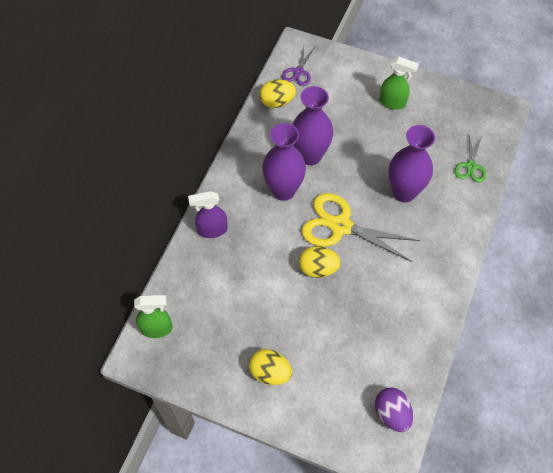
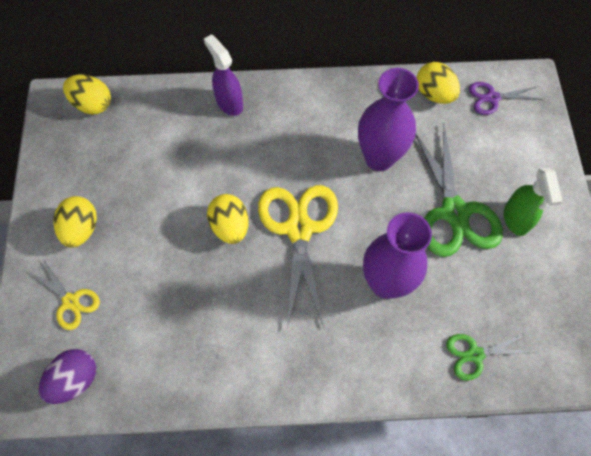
camera: 65 degrees right, 5 degrees up
(157, 328) = (92, 104): green spray bottle -> yellow egg
(283, 190) = (315, 150): purple vase -> none
(328, 398) = (71, 301): none -> yellow scissors
(372, 132) = (454, 212): none -> green scissors

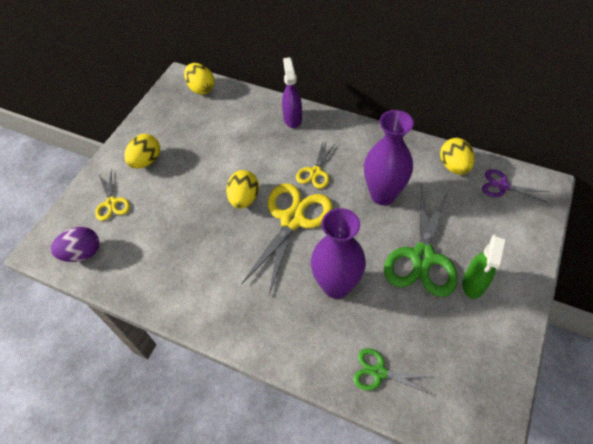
camera: 30 degrees right, 10 degrees down
(292, 160) = (315, 172): none -> yellow scissors

